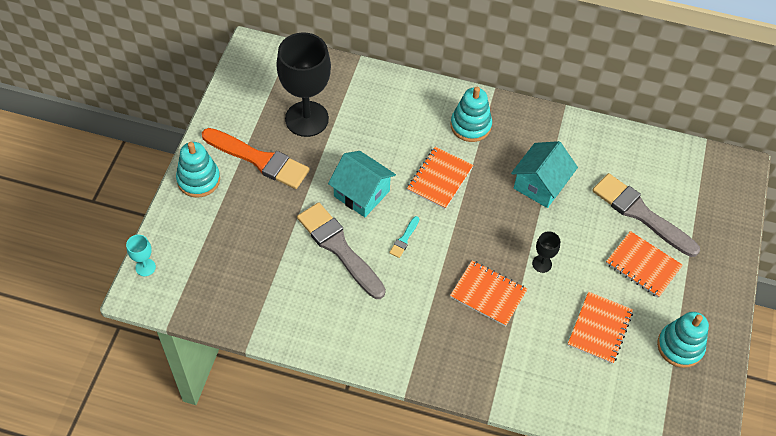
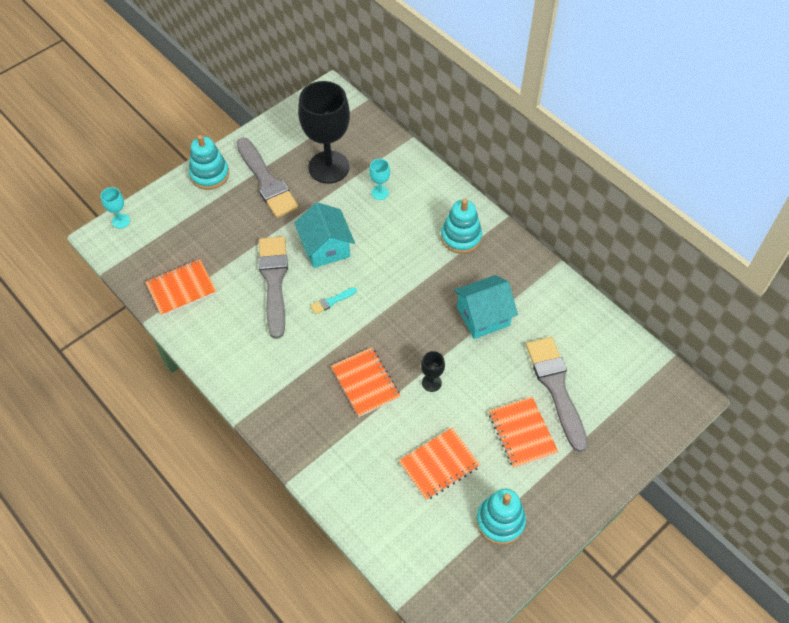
camera: 35 degrees right, 0 degrees up
(259, 159) = (267, 181): orange brush -> grey brush
(371, 120) = (380, 193): none -> turquoise goblet
(439, 179) = (399, 268): orange notebook -> orange notebook (181, 288)

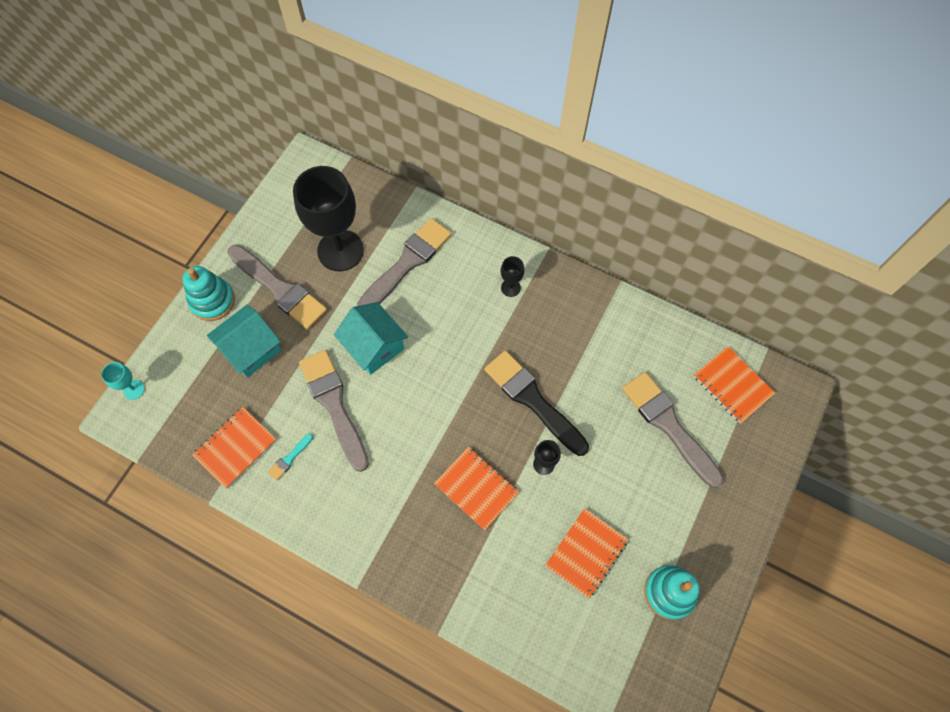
camera: 20 degrees left, 10 degrees up
(331, 301) = (405, 407): turquoise brush -> turquoise brush (289, 458)
(380, 193) = (407, 263): turquoise goblet -> grey brush
(443, 330) = (533, 400): none -> black brush
(461, 237) = (510, 288): turquoise stacking toy -> black goblet
(483, 316) = (567, 370): turquoise house -> turquoise house (251, 349)
(522, 433) = (654, 487): orange notebook -> orange notebook (732, 385)

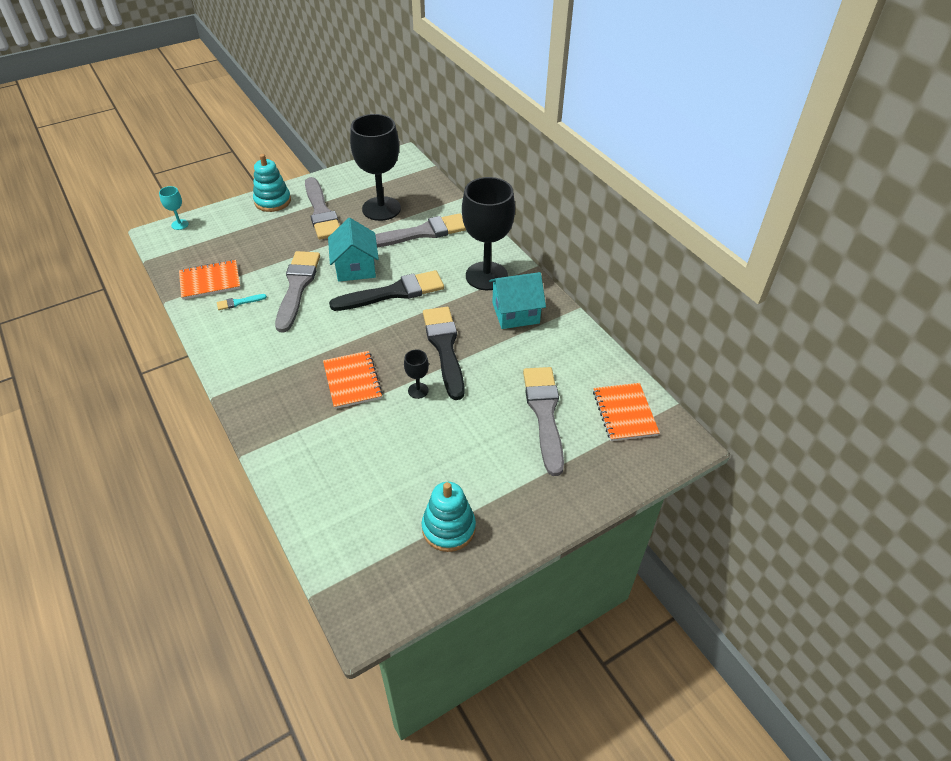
camera: 30 degrees right, 20 degrees down
(251, 349) = (272, 235): turquoise house -> turquoise house (515, 313)
(436, 359) = (393, 293): none -> black brush
(510, 288) = (486, 276): black goblet -> black goblet, size x2.39
(586, 553) = (401, 464): orange notebook -> none

